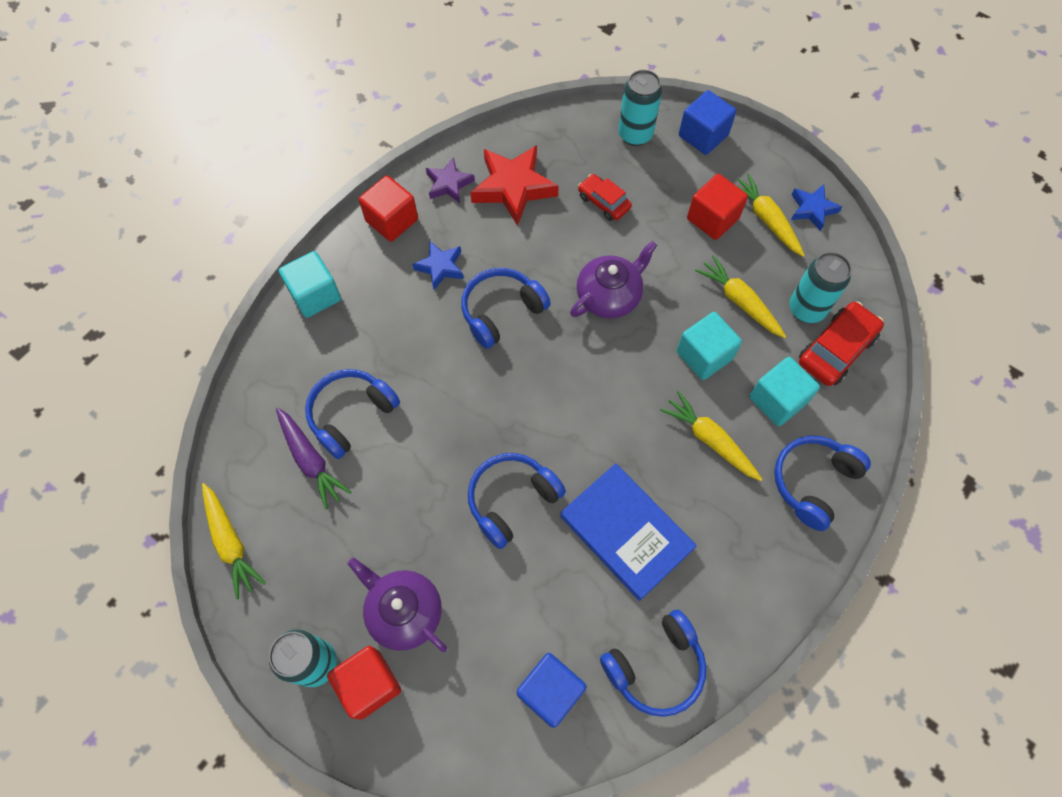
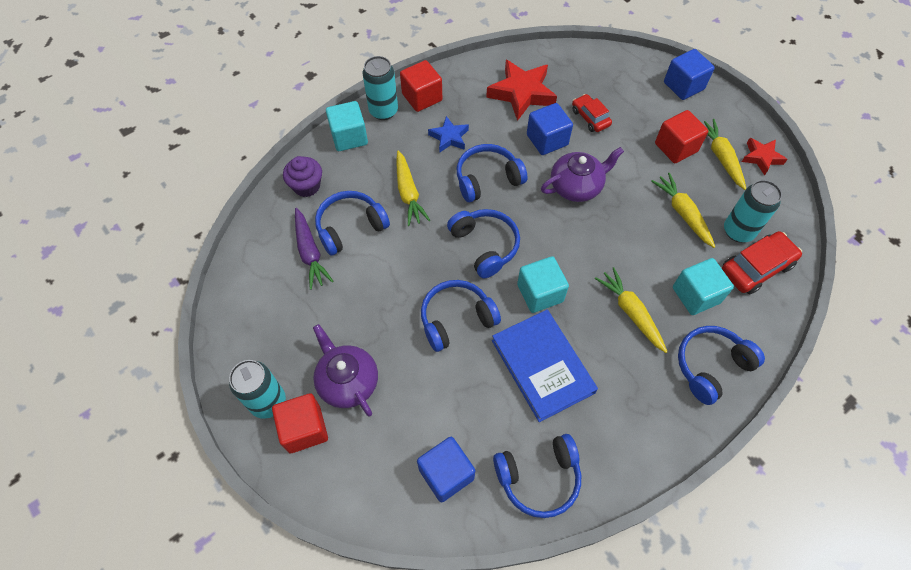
camera: 15 degrees right, 5 degrees down
(231, 542) = (232, 297): yellow carrot -> yellow carrot (408, 193)
(280, 373) = (306, 186): none -> purple cupcake
(449, 184) = (472, 81): purple star -> none
(521, 399) = (485, 246): none -> blue headphones
(559, 243) = (547, 140): none -> blue cube
(635, 134) = (628, 74): turquoise can -> turquoise can (383, 111)
(704, 355) = (642, 247): turquoise cube -> turquoise cube (540, 293)
(812, 209) = (761, 157): blue star -> red star

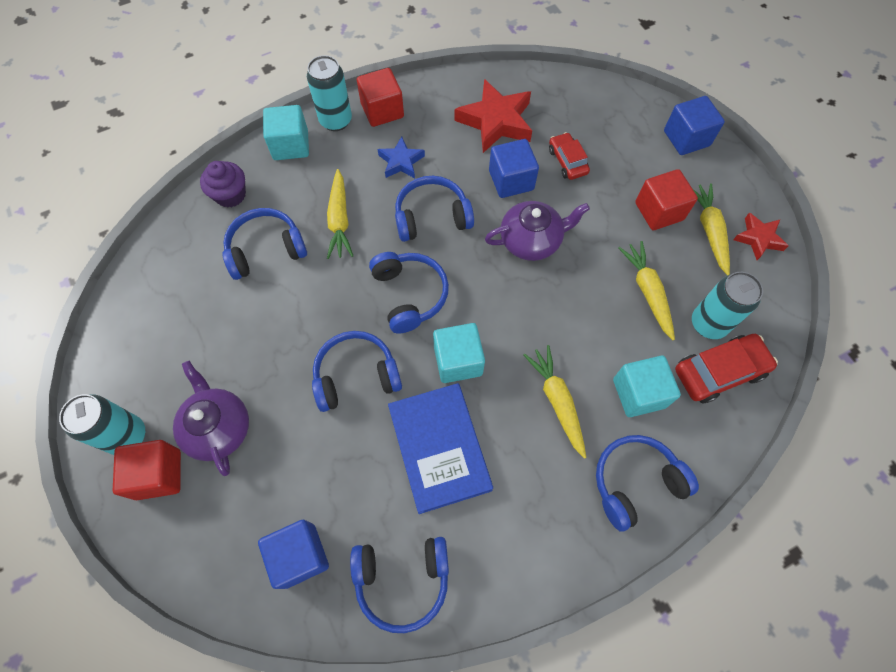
camera: 10 degrees right, 5 degrees up
(310, 252) = (215, 272): purple carrot -> none

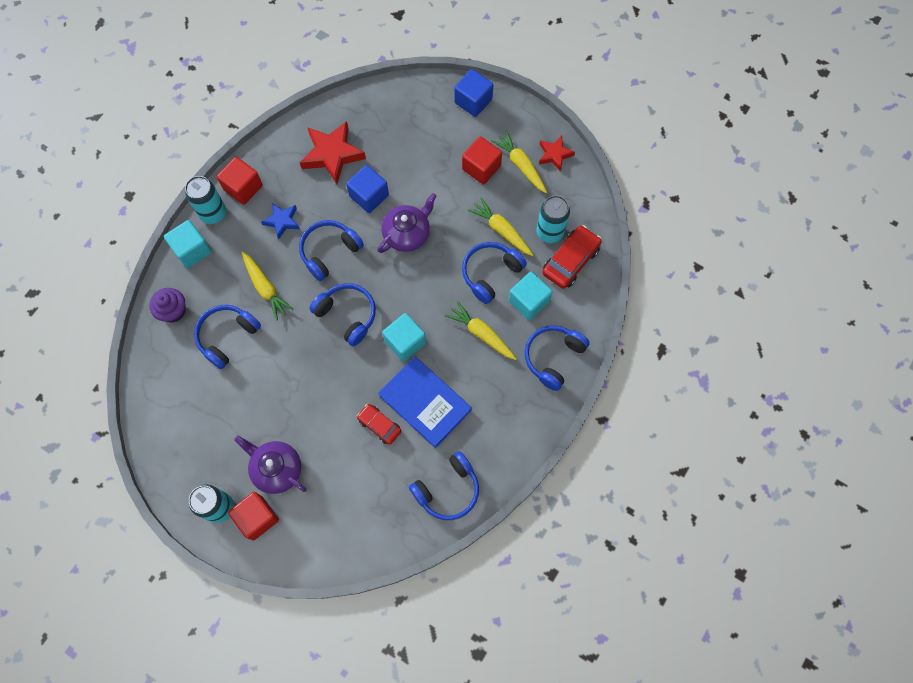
camera: 30 degrees left, 5 degrees up
(300, 555) = (378, 512): blue cube -> none
(356, 376) = (345, 387): blue headphones -> blue headphones (490, 274)
(567, 161) = (400, 161): red car -> red car (379, 425)

